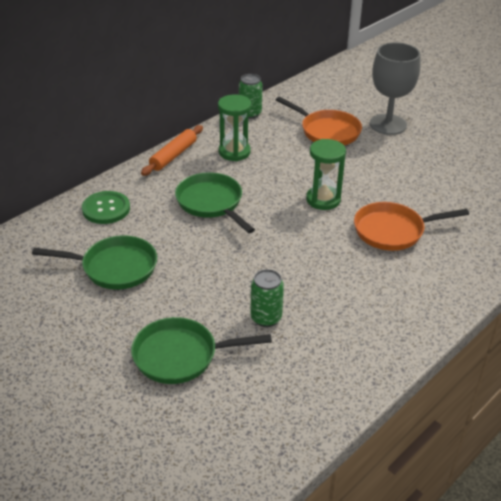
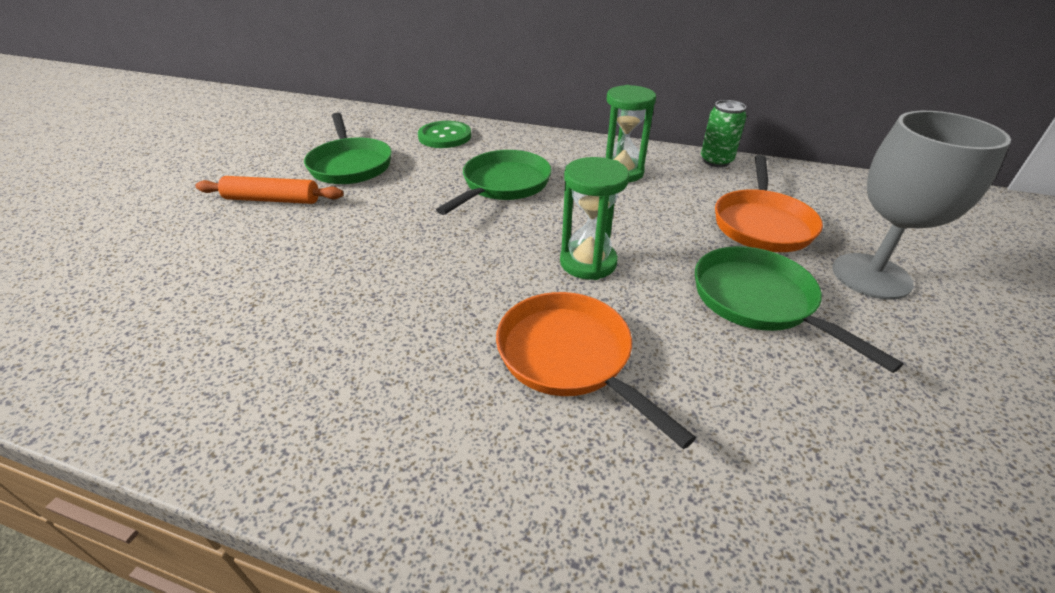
camera: 65 degrees right, 0 degrees up
(173, 155) = (571, 142): orange rolling pin -> orange rolling pin (272, 199)
(180, 356) = (206, 239): green pan -> green pan (758, 301)
(266, 318) = (289, 281): green can -> none

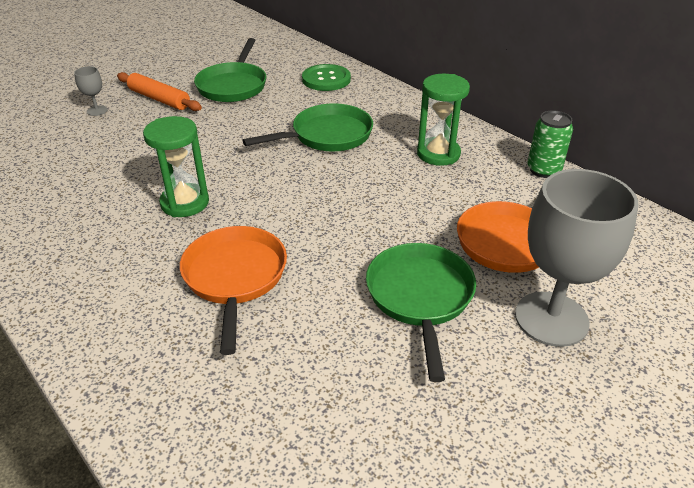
camera: 30 degrees right, 0 degrees up
(198, 233) = (97, 111): none -> grey goblet
(588, 262) = (322, 219): green hourglass -> green hourglass (185, 203)

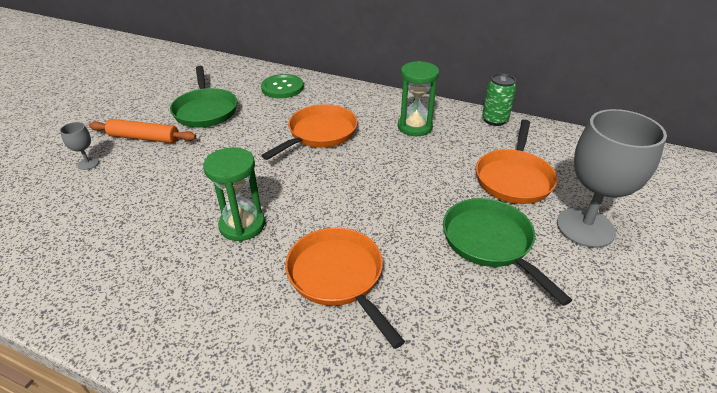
camera: 25 degrees left, 0 degrees up
(327, 135) = (319, 134): green pan -> orange pan

